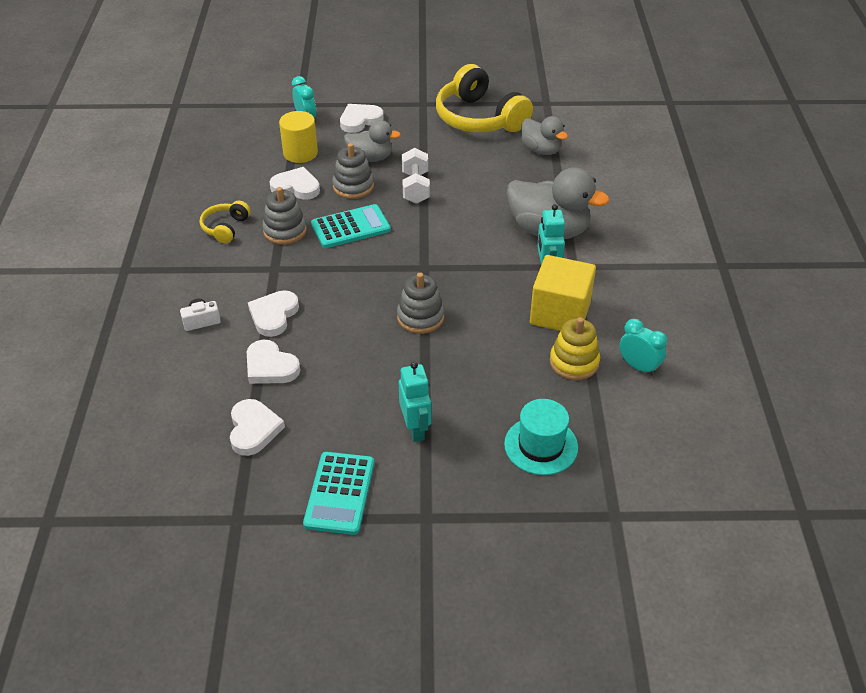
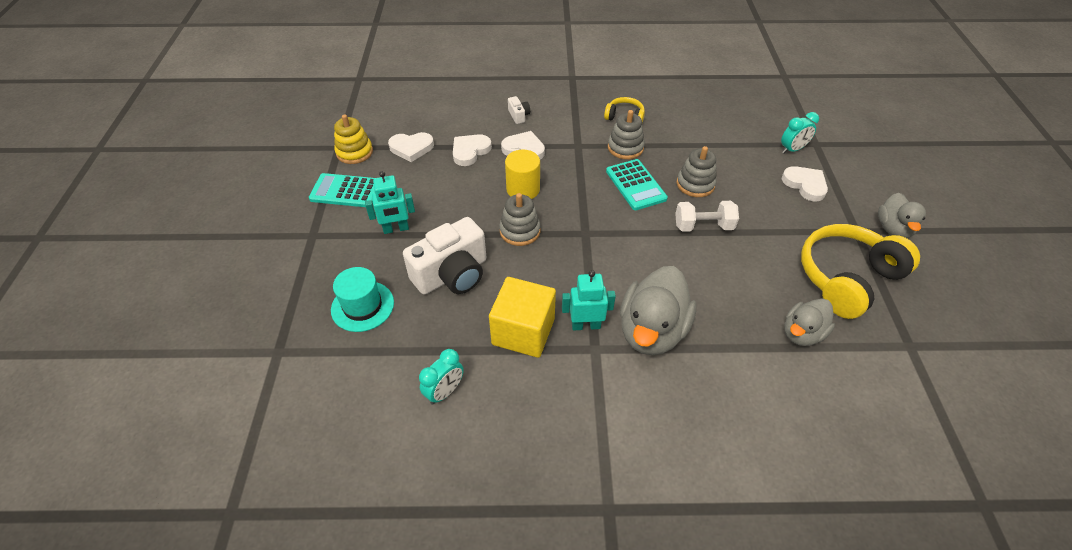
camera: 90 degrees right, 5 degrees up
(296, 187) = (686, 150): white heart -> none
(300, 153) = (737, 149): yellow cylinder -> yellow cylinder (523, 189)
(370, 158) = (743, 194): grey duck -> grey duck (893, 229)
(488, 371) = (452, 274): none -> white camera
(574, 362) = (456, 338): yellow stacking toy -> yellow stacking toy (354, 152)

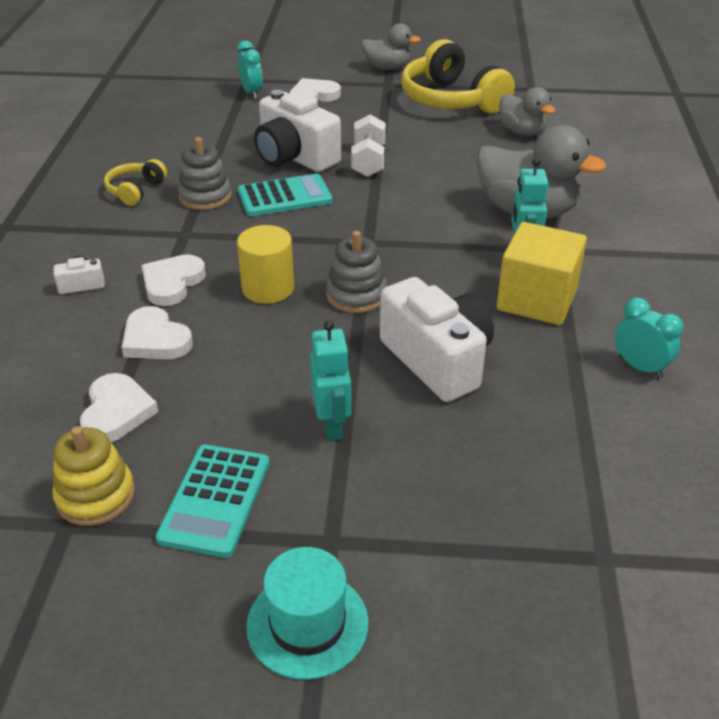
camera: 85 degrees left, 10 degrees down
(362, 306) = (502, 456): turquoise hat -> turquoise hat (307, 624)
(695, 184) = (295, 157): grey stacking toy -> white camera

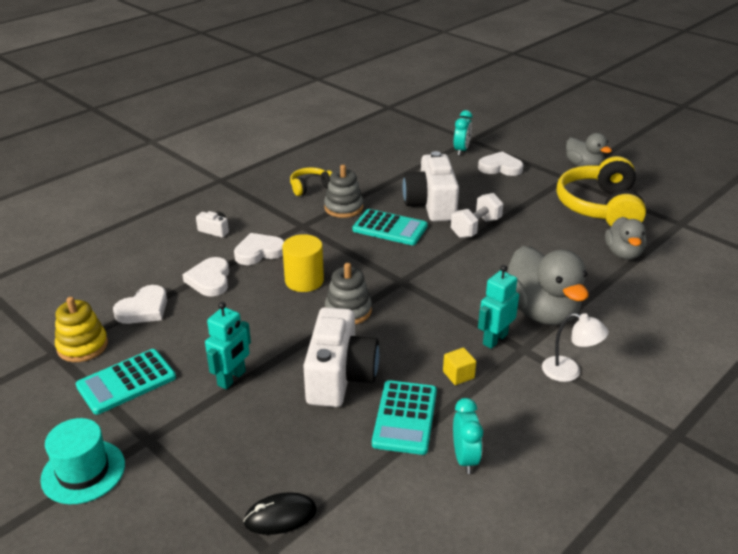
camera: 40 degrees right, 5 degrees down
(536, 300) = (458, 375): yellow cube -> yellow cube, size x0.42
(546, 362) = (405, 417): none -> turquoise calculator
(568, 520) = (280, 516): none -> black mouse
(615, 250) = (569, 372): none -> white lamp

